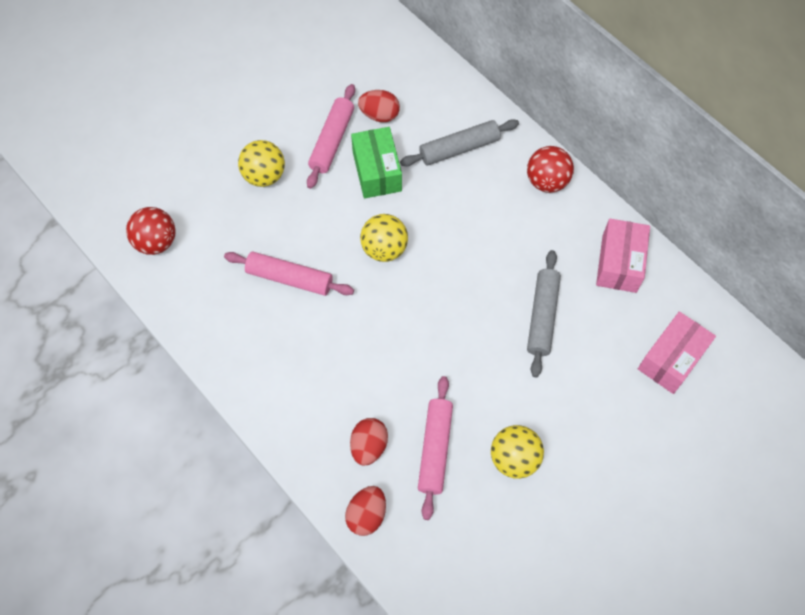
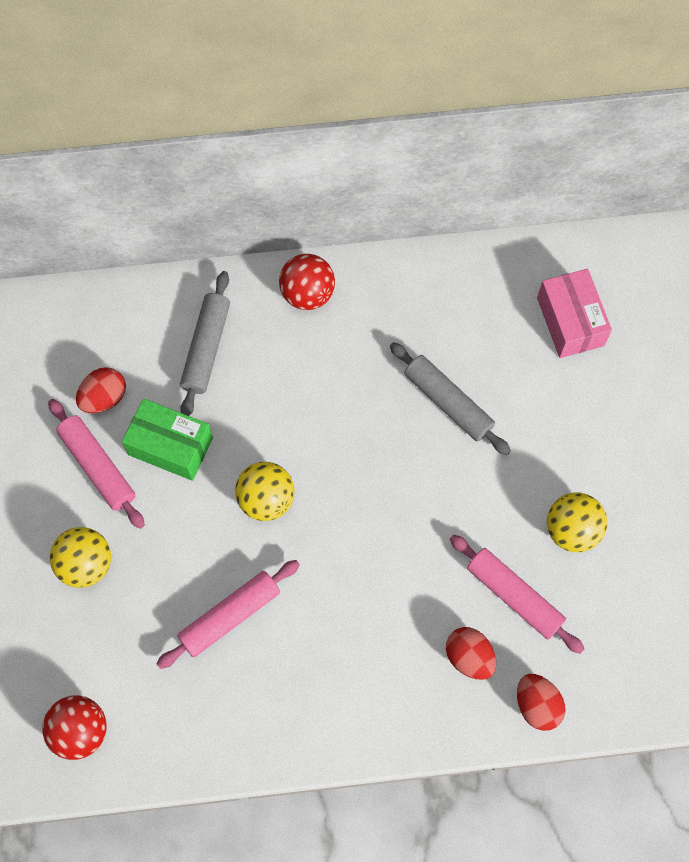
camera: 55 degrees left, 5 degrees up
(619, 263) = (443, 294): pink box -> none

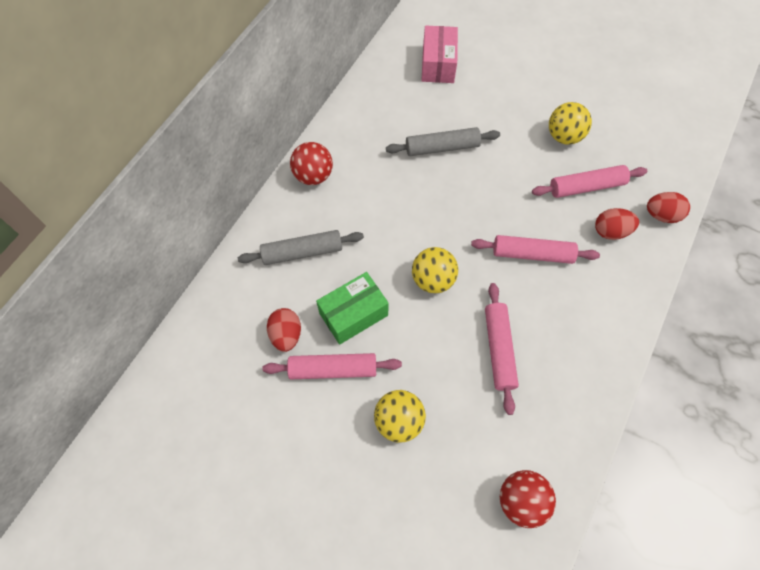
camera: 55 degrees left, 5 degrees down
(206, 348) = (302, 252): grey rolling pin -> grey rolling pin turned 60 degrees counterclockwise
(374, 585) = (532, 254): none -> pink rolling pin
(570, 321) = (438, 64): pink box -> pink box turned 75 degrees clockwise

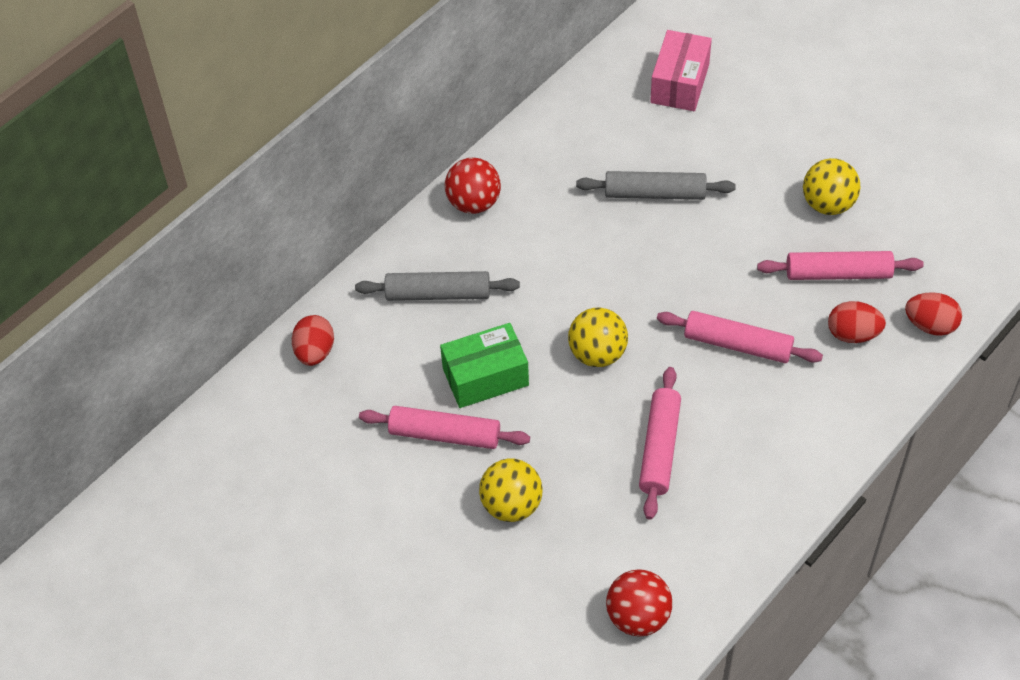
camera: 15 degrees right, 10 degrees down
(286, 335) = (396, 386): red egg -> red egg (315, 352)

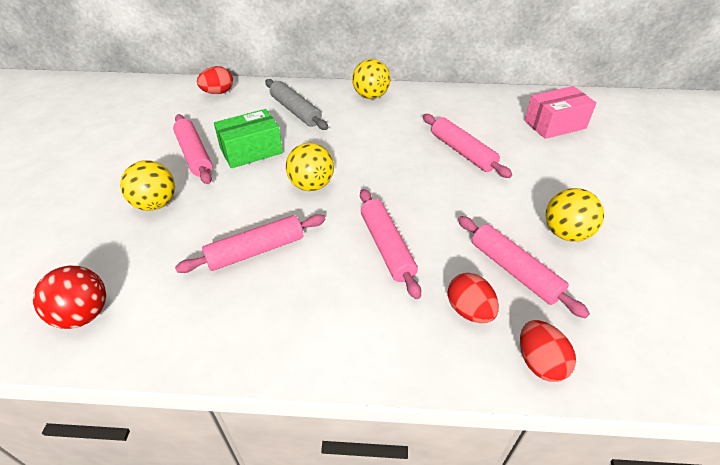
camera: 50 degrees right, 10 degrees down
(474, 203) = (371, 96): red ball -> yellow ball
(485, 377) = (251, 151): green box -> green box turned 60 degrees counterclockwise
(655, 193) = (462, 152): grey rolling pin -> pink rolling pin

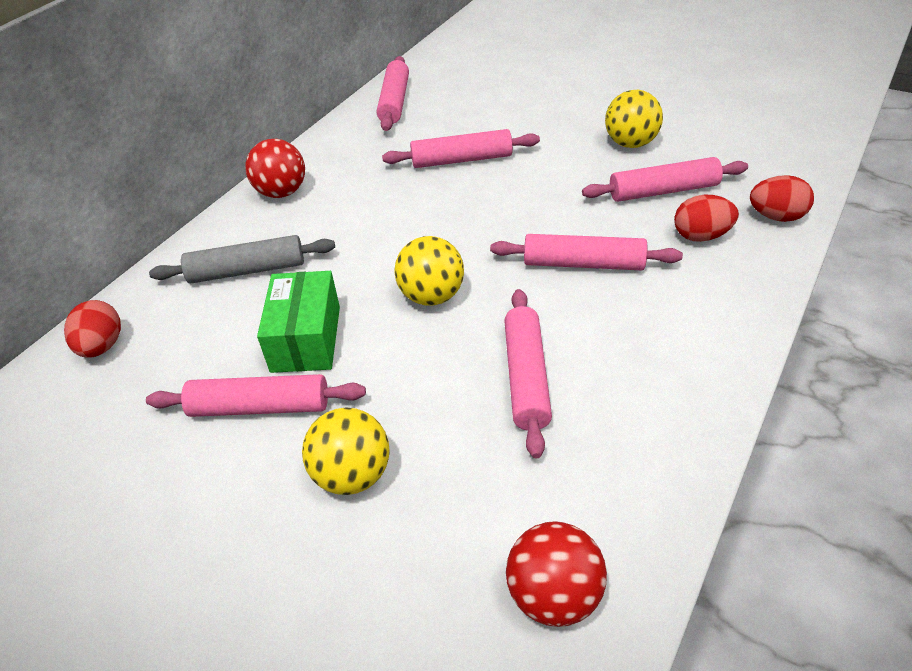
camera: 60 degrees left, 0 degrees up
(371, 96) = (281, 192): yellow ball -> red ball
(502, 102) = (394, 102): none -> pink rolling pin
(555, 124) = (465, 86): pink box -> none

